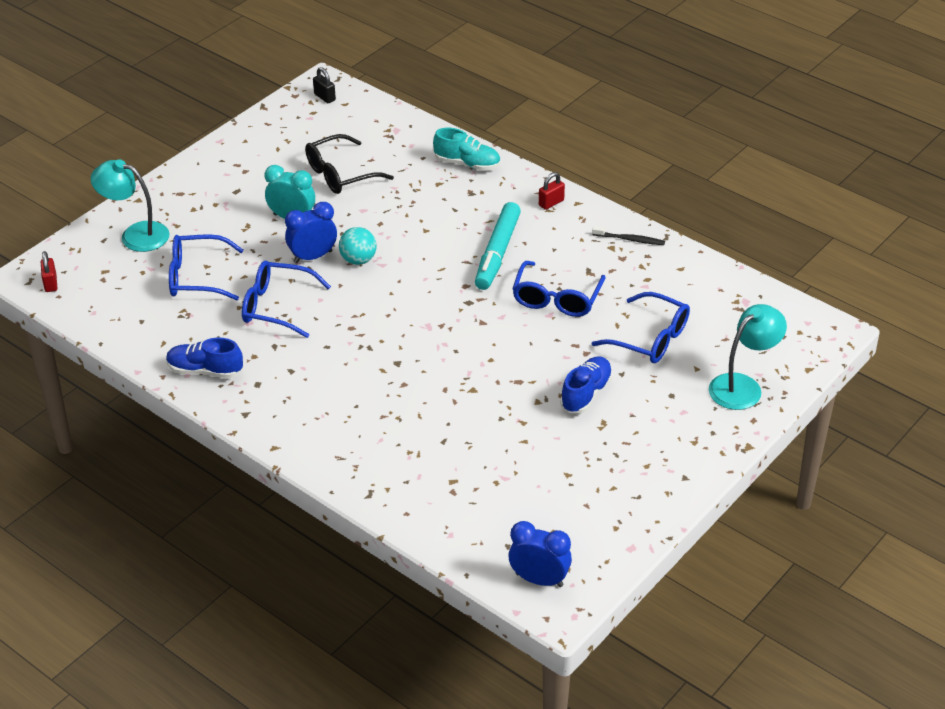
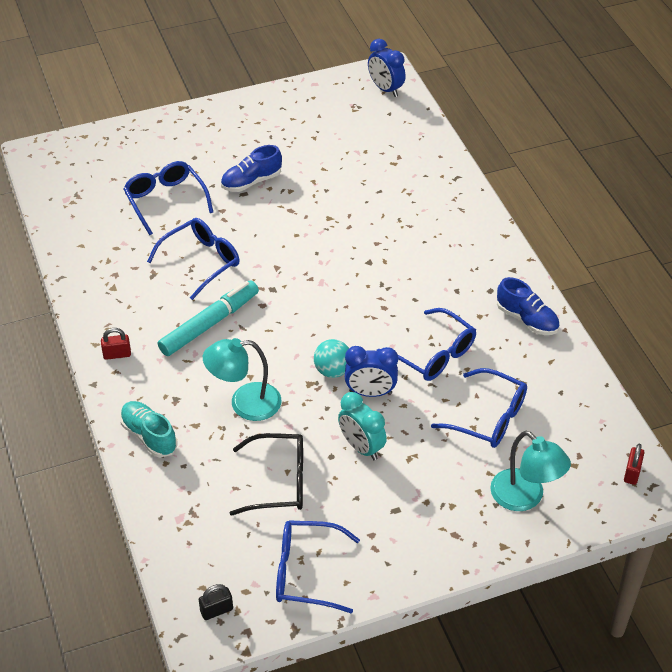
camera: 150 degrees left, 5 degrees up
(278, 135) = (305, 572): none -> blue glasses
(324, 97) = (216, 610): black padlock -> black padlock turned 75 degrees clockwise
(630, 239) = (91, 288): black toothbrush -> none
(743, 386) = (140, 143): turquoise lamp -> turquoise lamp (245, 403)

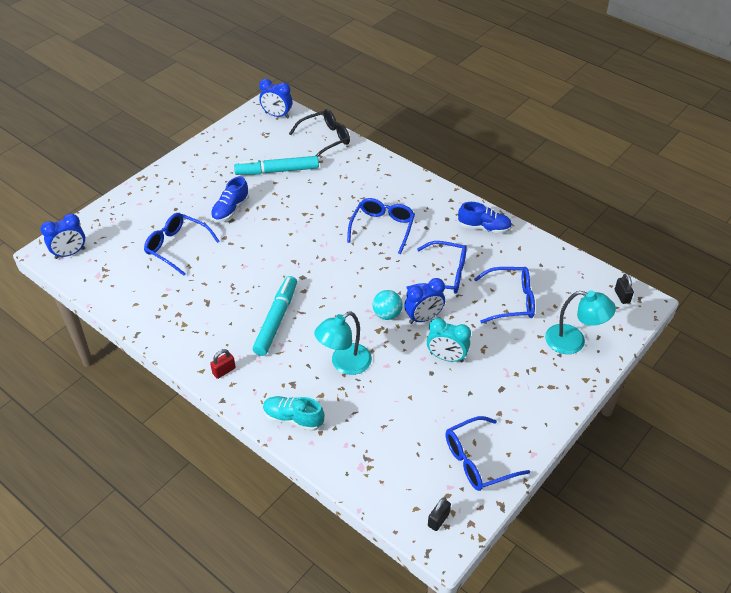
camera: 30 degrees left, 0 degrees up
(55, 164) = (70, 253): none -> blue clock
(202, 261) = (237, 278): blue glasses -> blue glasses (382, 228)
(279, 482) = (410, 407): black glasses -> black glasses (325, 139)
(336, 156) = (277, 171): none -> turquoise marker
(632, 473) = (622, 296): red padlock -> black padlock

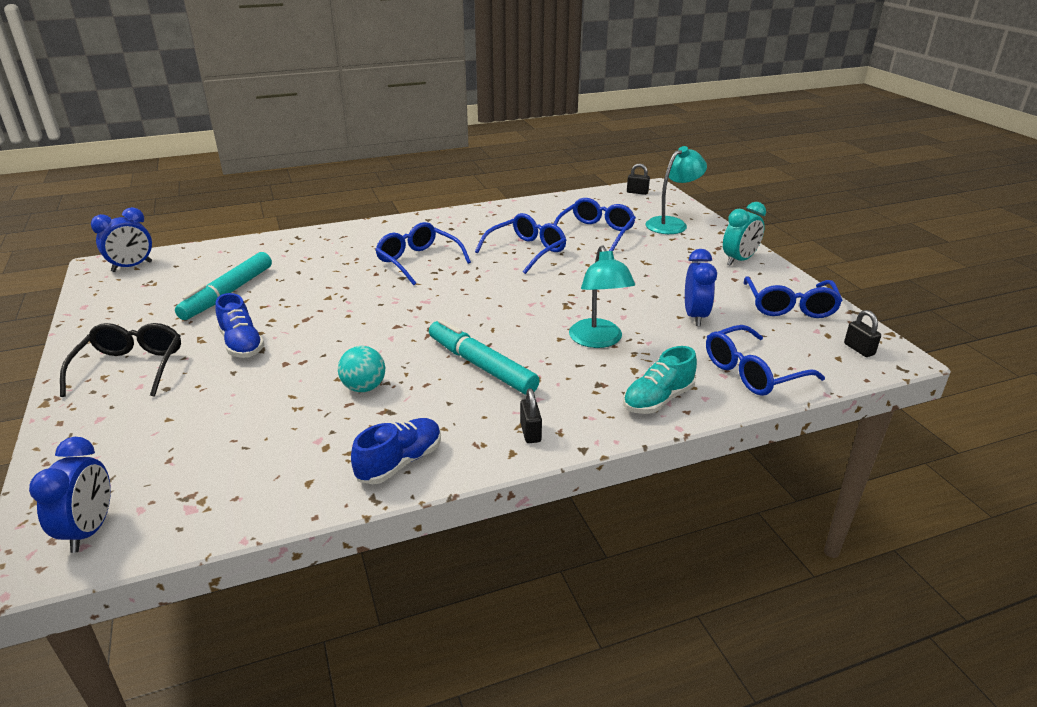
camera: 60 degrees left, 15 degrees down
(177, 247) = (245, 408): blue glasses -> blue glasses (752, 372)
(224, 371) = (530, 432): red padlock -> black padlock
(325, 139) = (229, 251): black glasses -> black glasses (131, 367)
(387, 314) = (549, 295): turquoise ball -> turquoise ball (364, 388)
(423, 318) = (575, 278): blue clock -> blue clock (695, 316)
(446, 357) = (640, 282): turquoise clock -> turquoise clock (739, 260)
(484, 228) = (487, 216): blue shoe -> blue shoe (400, 463)

